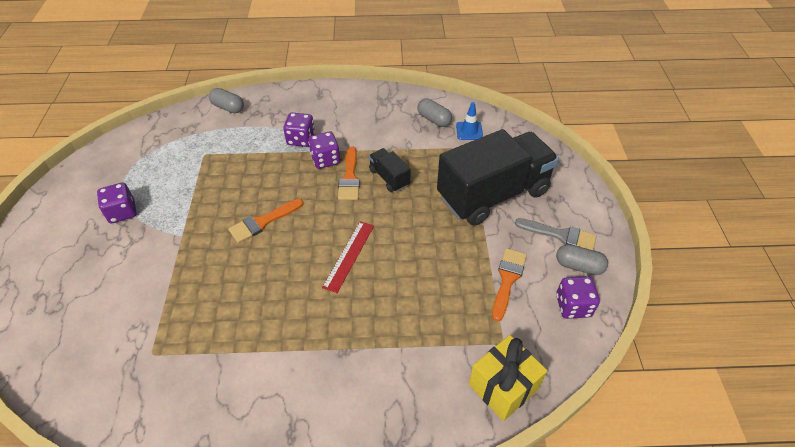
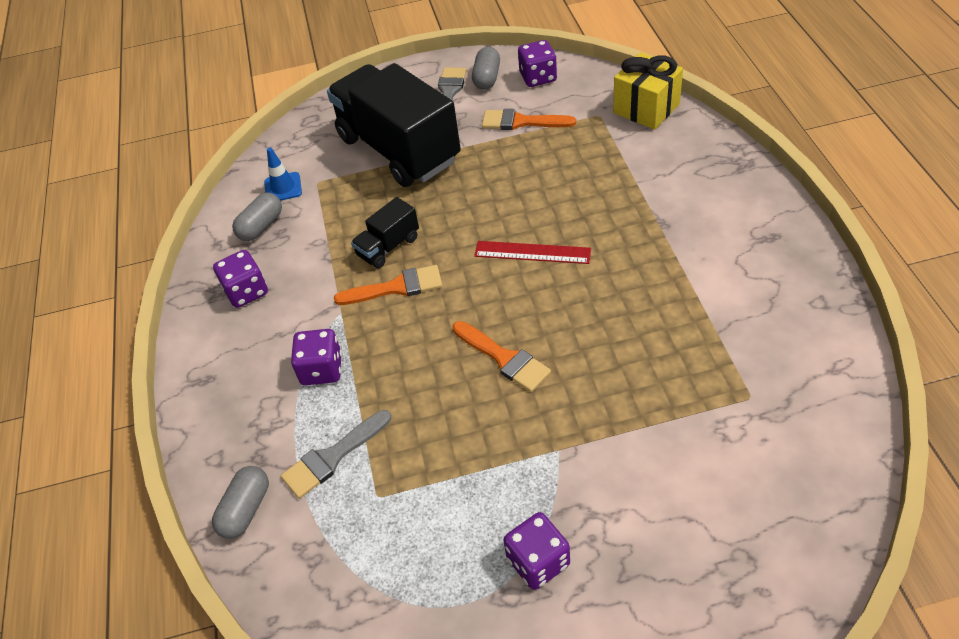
camera: 95 degrees left, 0 degrees up
(239, 139) = (332, 457): none -> grey brush
(325, 159) = (364, 325): purple dice -> purple dice (246, 291)

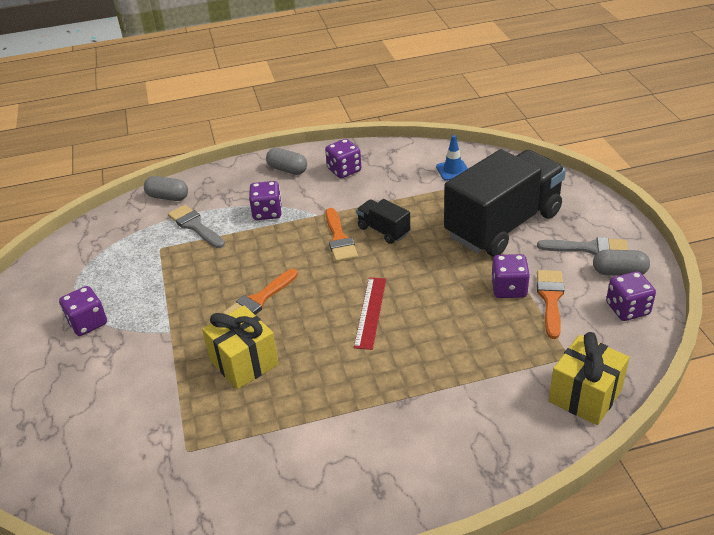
camera: 85 degrees right, 10 degrees down
(261, 226) = (409, 166): grey capsule -> grey capsule (287, 169)
(503, 148) = (509, 289): none -> purple dice
(613, 360) = (244, 362): none -> yellow gift

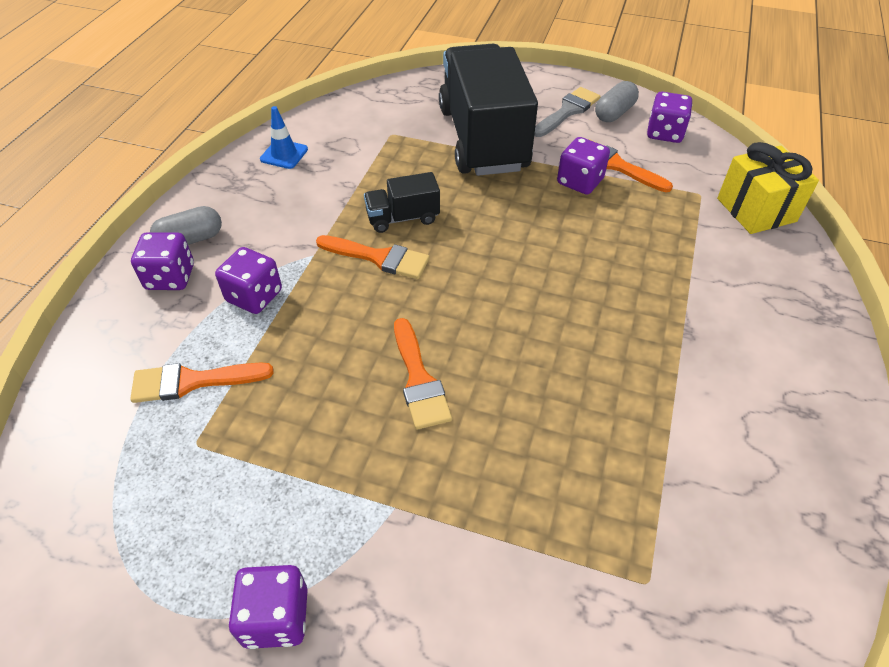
camera: 60 degrees left, 10 degrees up
(168, 197) = (85, 385): grey capsule -> none
(195, 226) = (193, 381): grey brush -> orange brush
(244, 362) = (524, 446): yellow gift -> none
(344, 170) = (256, 196): purple dice -> purple dice (170, 277)
(370, 312) = (530, 291): red ruler -> none
(453, 170) = (360, 125): blue traffic cone -> blue traffic cone (284, 154)

